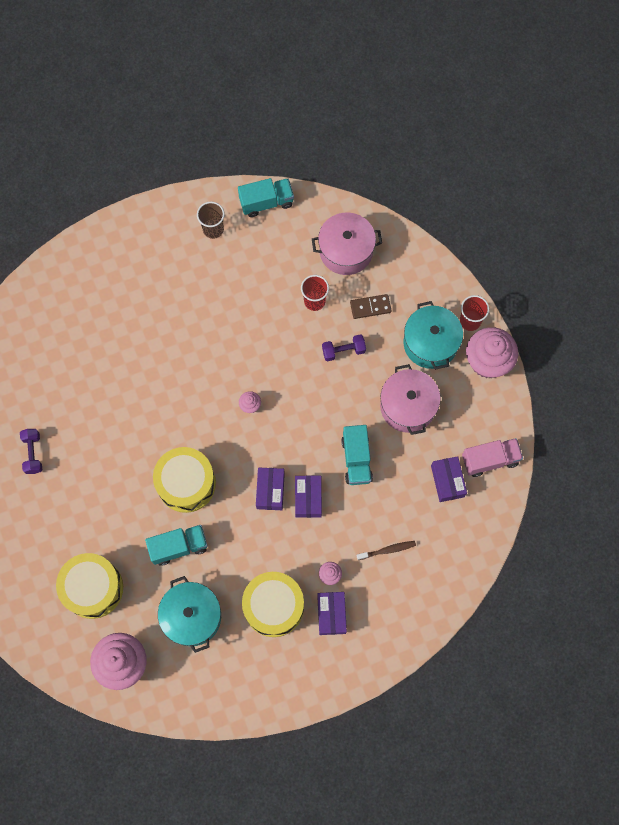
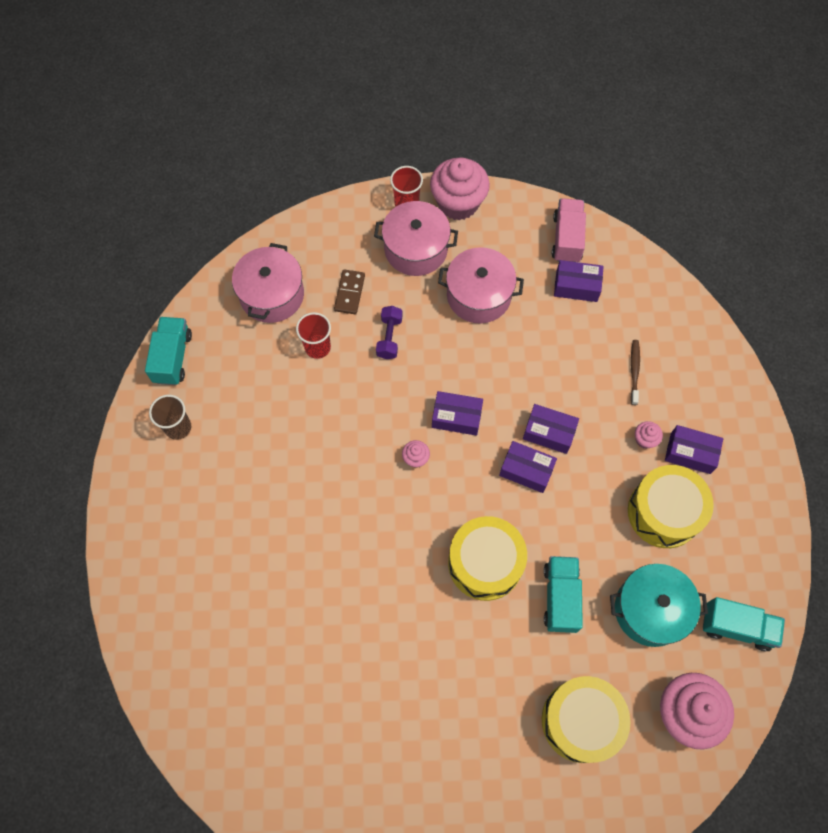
camera: 70 degrees left, 5 degrees down
(33, 453) = (379, 745): purple dumbbell -> none
(295, 424) = (456, 417): none -> purple box
(356, 459) = (521, 367): turquoise truck -> turquoise truck (737, 627)
(430, 343) = (416, 249): turquoise pot -> pink pot

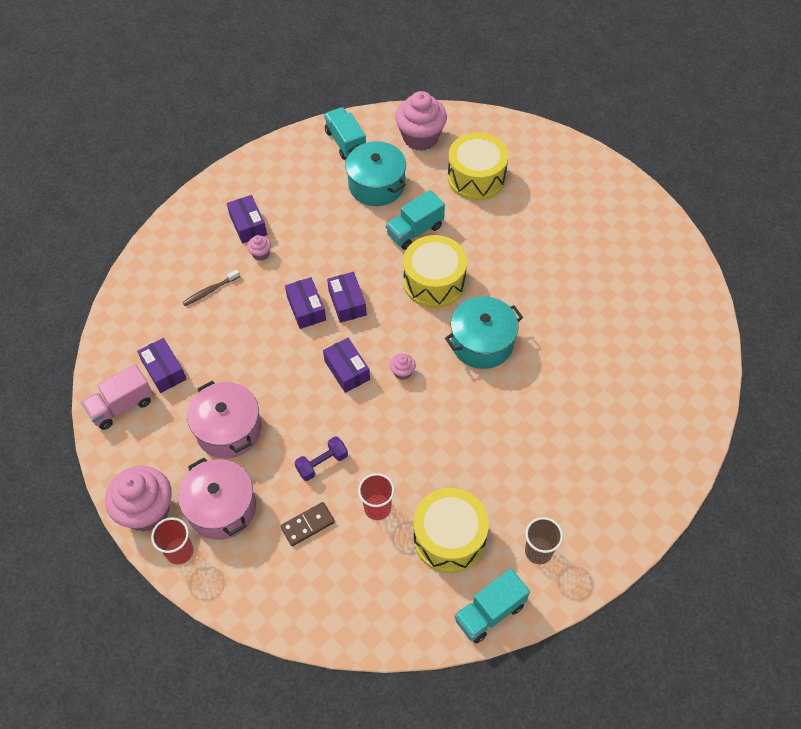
camera: 130 degrees left, 10 degrees down
(272, 295) = (363, 585): pink pot -> none
(385, 547) = (482, 343): none -> turquoise pot
(664, 512) = (305, 214): yellow drum -> yellow drum (449, 538)

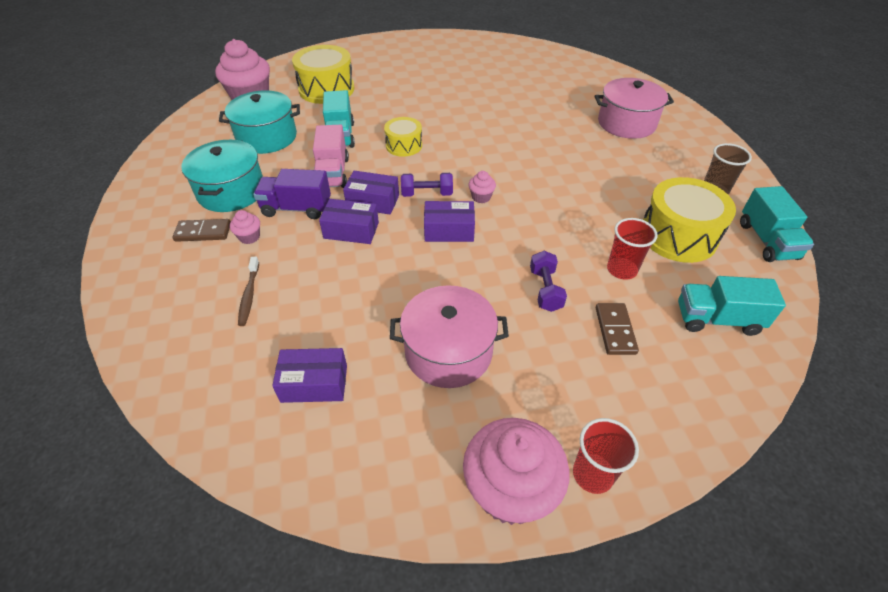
camera: 60 degrees left, 10 degrees down
(122, 406) = (326, 455): pink truck -> pink truck (333, 173)
(222, 508) = (552, 401): pink pot -> pink pot (626, 123)
(248, 225) = (203, 232): purple box -> brown domino
(307, 261) = (296, 208): none -> purple truck
(345, 143) = (197, 136): turquoise truck -> turquoise truck (717, 319)
(381, 333) = (427, 194): none -> purple dumbbell
(434, 282) = (404, 145): yellow drum -> yellow drum, size x0.58
(482, 343) = (489, 145): turquoise pot -> turquoise pot (231, 191)

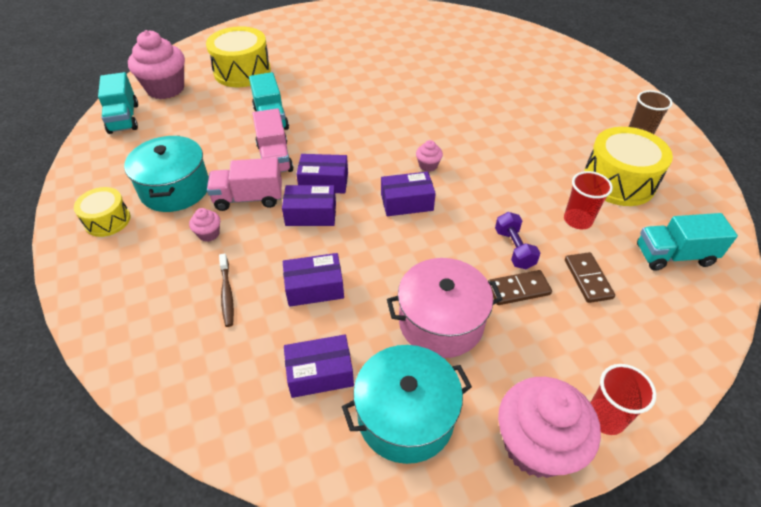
camera: 10 degrees left, 0 degrees up
(203, 232) = (158, 235): brown domino -> brown domino (518, 289)
(267, 137) = (195, 128): turquoise pot -> turquoise pot (406, 416)
(296, 208) = (248, 198): purple truck -> pink truck
(333, 301) = (314, 288): none -> purple box
(404, 145) = (338, 122): yellow drum -> yellow drum (107, 220)
(427, 194) = (375, 168): purple dumbbell -> none
(626, 123) = (543, 78): pink pot -> none
(767, 241) = (696, 176): turquoise truck -> turquoise truck (124, 118)

